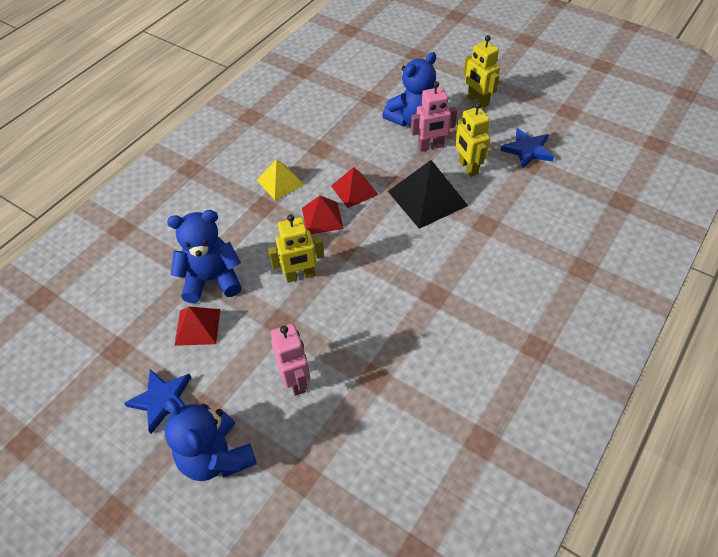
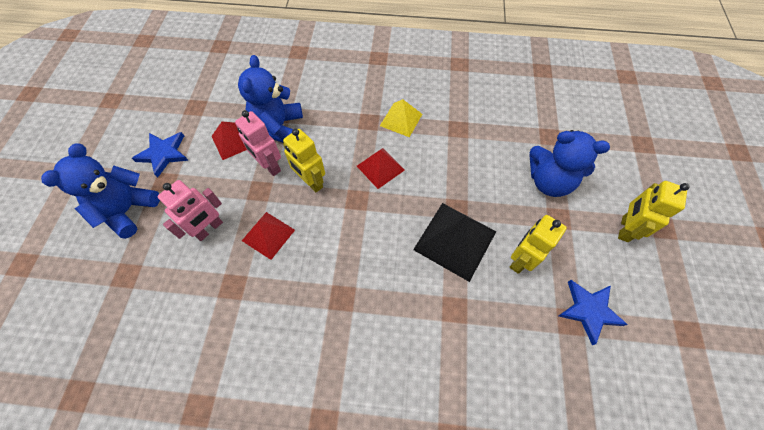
camera: 60 degrees right, 10 degrees up
(212, 280) = (279, 127): blue teddy bear -> blue teddy bear turned 135 degrees counterclockwise
(354, 190) = (427, 176): red pyramid -> red pyramid (268, 235)
(430, 146) = (524, 213): pink robot -> pink robot (269, 166)

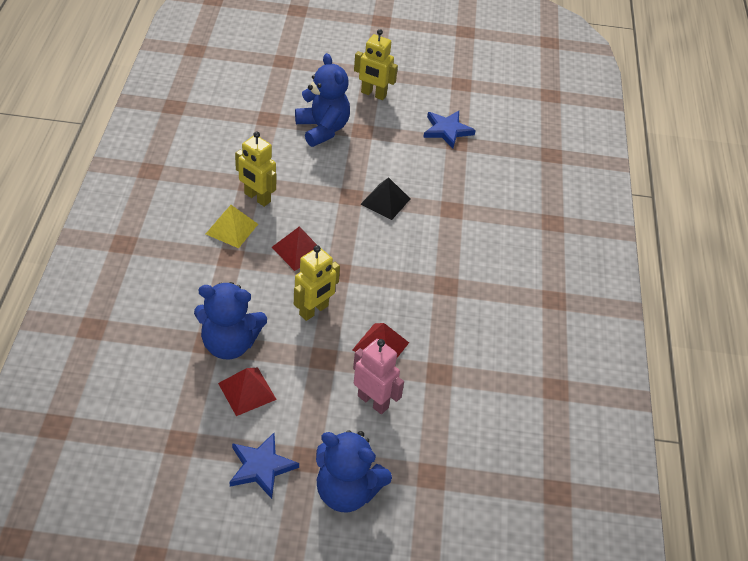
camera: 95 degrees left, 15 degrees down
(269, 166) = (289, 350): pink robot -> none
(455, 240) = (385, 201): black pyramid -> black pyramid, size x0.62
(520, 259) = (404, 162): yellow robot -> yellow robot (257, 198)
(549, 181) = (322, 129): blue teddy bear -> blue teddy bear turned 45 degrees counterclockwise

